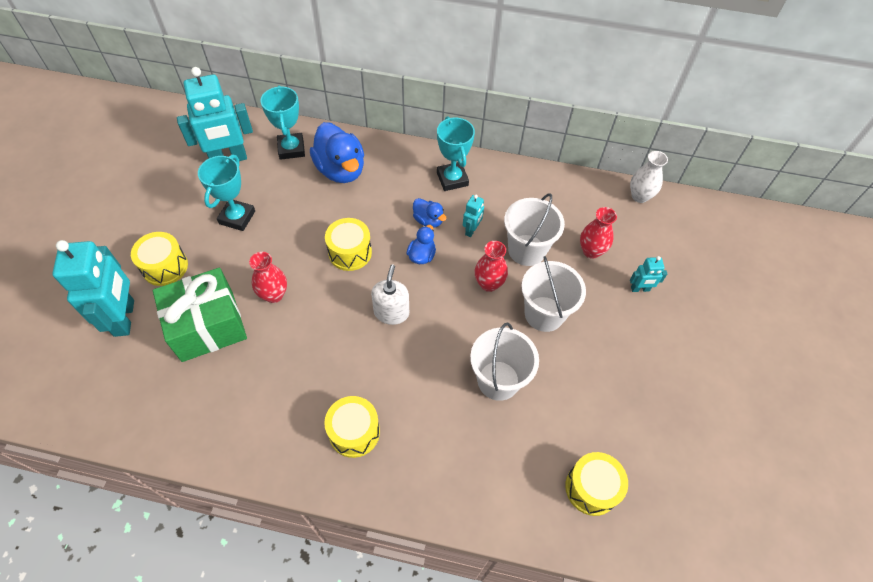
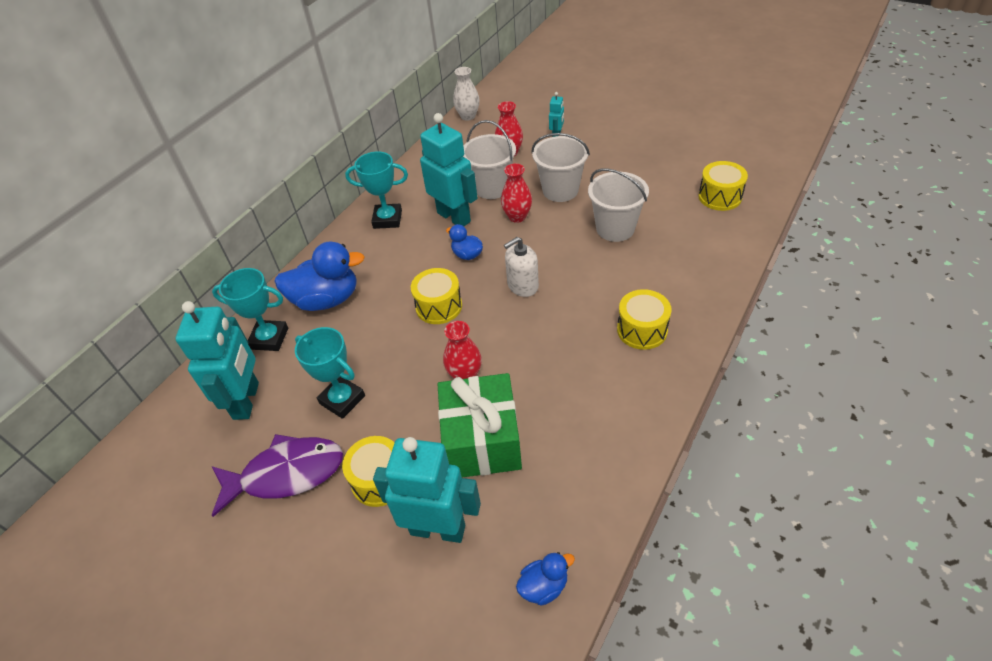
camera: 65 degrees left, 10 degrees down
(166, 207) = (286, 474): none -> purple fish
(391, 312) = (522, 285): white soap dispenser -> white soap dispenser turned 60 degrees counterclockwise
(428, 220) = (428, 244): blue duck -> blue duck (544, 586)
(471, 230) = (454, 217): turquoise robot -> turquoise robot, size x2.17

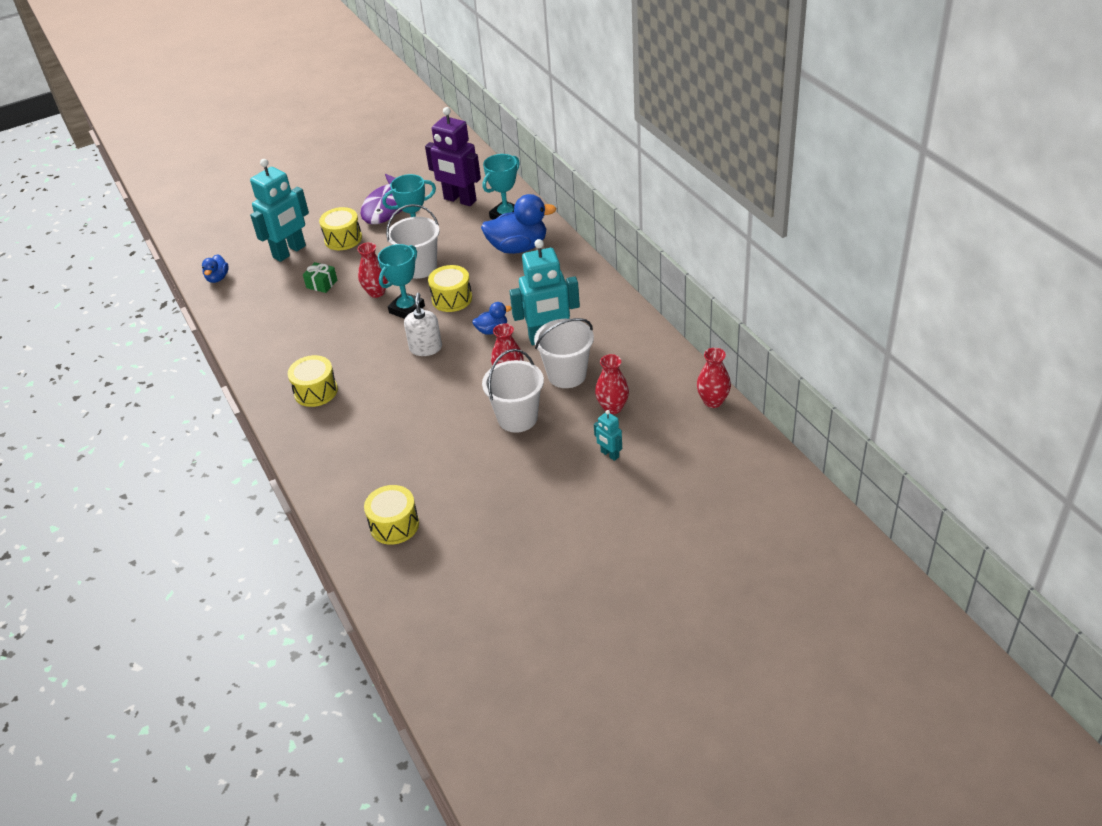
camera: 120 degrees right, 5 degrees down
(247, 401) = (459, 200): turquoise robot -> purple robot
(326, 299) = (518, 247): blue duck -> blue duck turned 120 degrees counterclockwise
(387, 219) = (585, 299): turquoise trophy -> turquoise trophy (407, 309)
(468, 116) = (713, 401): white vase -> red vase
(481, 440) = (322, 284): green gift -> green gift, size x0.43
(615, 228) = (430, 429): white bucket -> white bucket (419, 268)

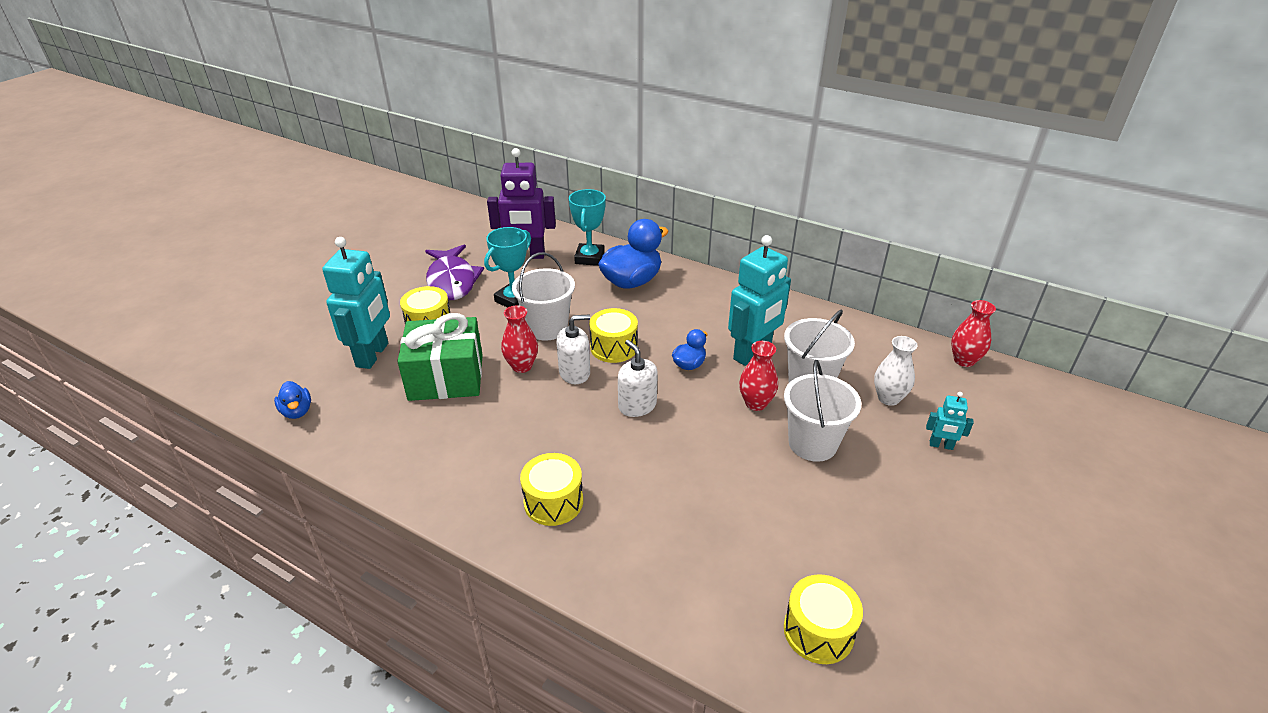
camera: 35 degrees left, 5 degrees down
(322, 284) = (446, 377): green gift -> green gift, size x2.32
(407, 309) = (575, 373): turquoise trophy -> white soap dispenser
(612, 407) = (888, 398): red vase -> white vase

